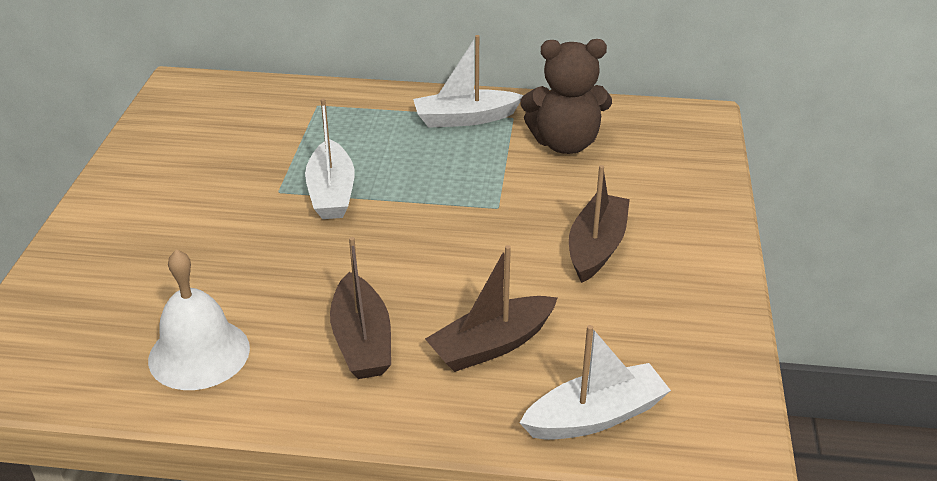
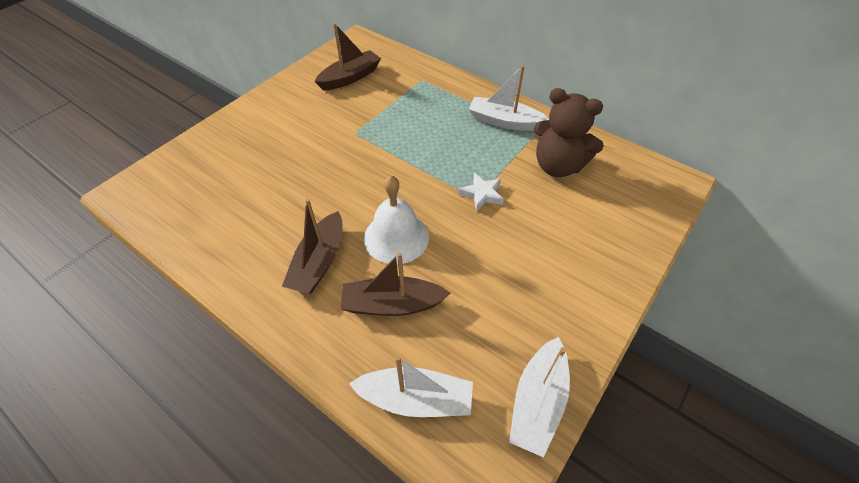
camera: 30 degrees right, 15 degrees up
(199, 353) = (229, 227): white bell -> white bell (396, 237)
(331, 192) = (383, 145): white boat -> white boat (537, 402)
(502, 201) = (482, 194): none -> white star
(596, 247) = (518, 259): brown boat -> brown boat (350, 77)

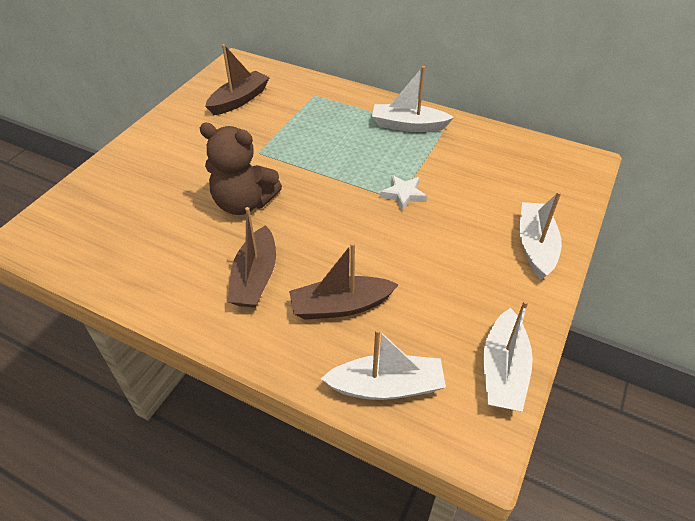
camera: 10 degrees left, 5 degrees down
(396, 237) = (328, 244): white bell -> none
(558, 166) = (470, 160): brown teddy bear -> brown teddy bear (244, 203)
(603, 268) = (535, 246): none -> white boat

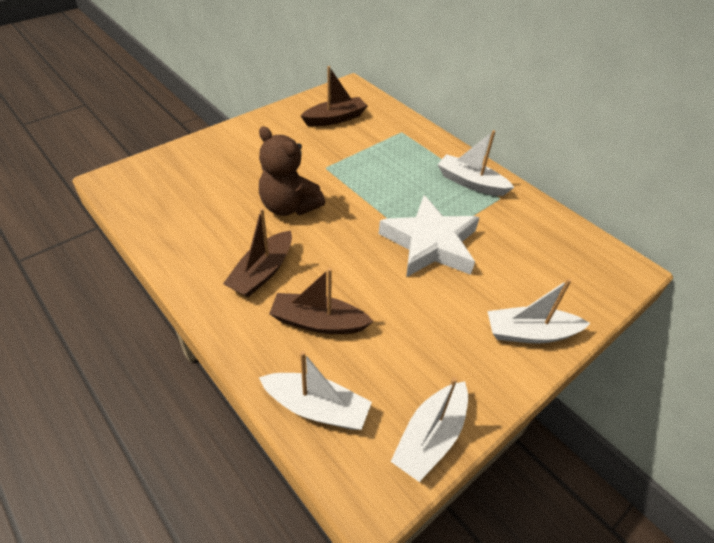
camera: 20 degrees right, 0 degrees up
(403, 195) = (430, 243): white star -> white star, size x2.30
(535, 246) = (530, 333): white boat -> white boat turned 120 degrees counterclockwise

